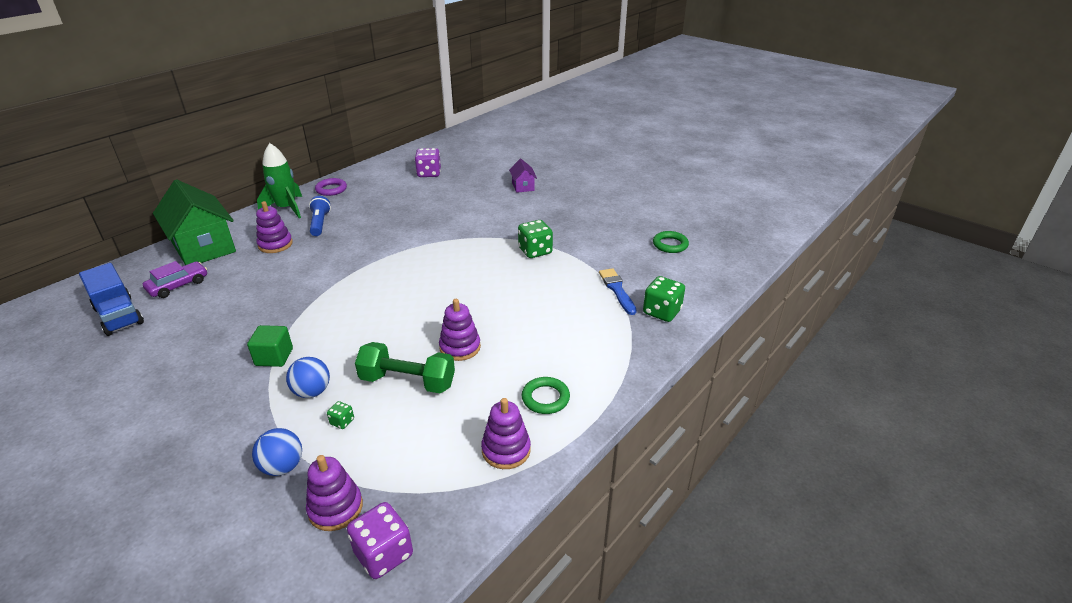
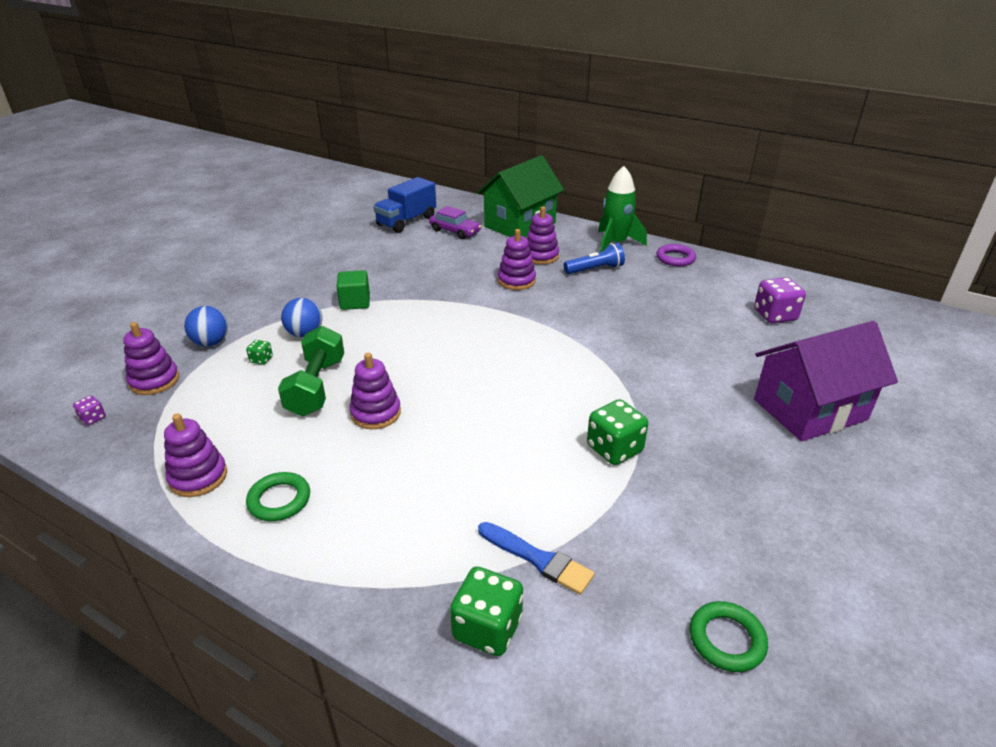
camera: 80 degrees right, 0 degrees up
(308, 261) = (516, 281): none -> purple stacking toy
(383, 554) = (93, 418): purple dice -> purple dice, size x0.49
(523, 186) = (809, 409): purple house -> purple house, size x2.15
(617, 290) = (538, 559): blue brush -> blue brush turned 60 degrees clockwise

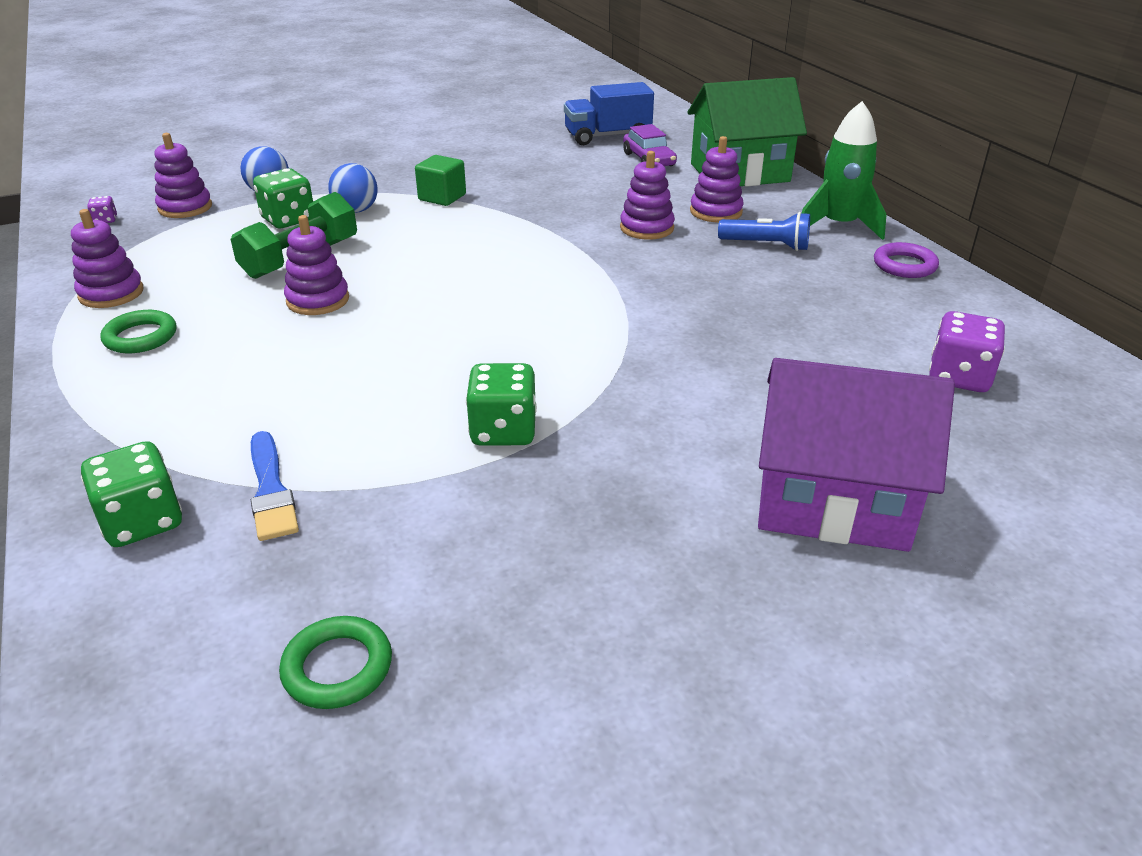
camera: 35 degrees right, 0 degrees up
(261, 360) = (288, 220): green dice -> green dice, size x2.05

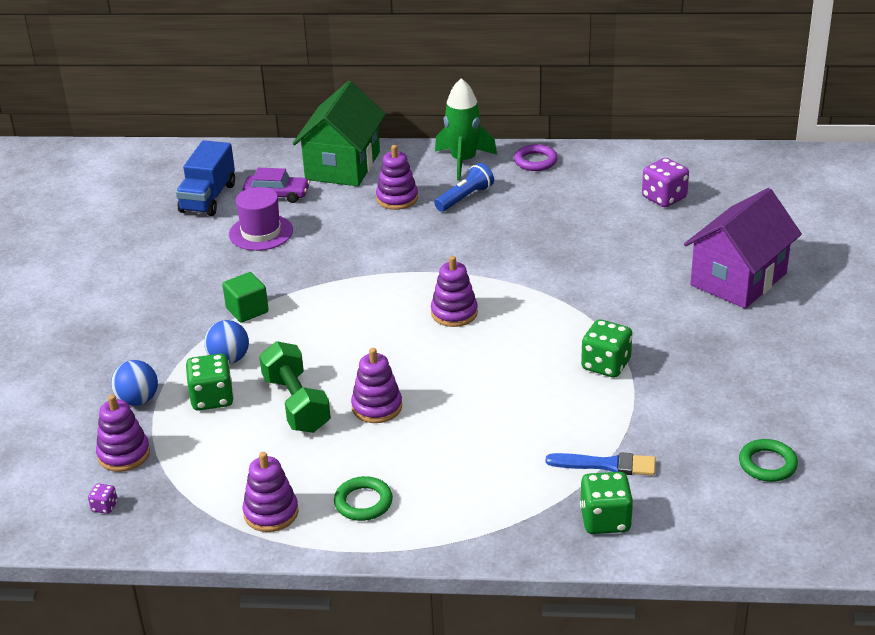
camera: 60 degrees left, 0 degrees up
(577, 170) = (261, 232): none -> purple hat
(646, 228) = (395, 234): purple stacking toy -> purple stacking toy (454, 313)

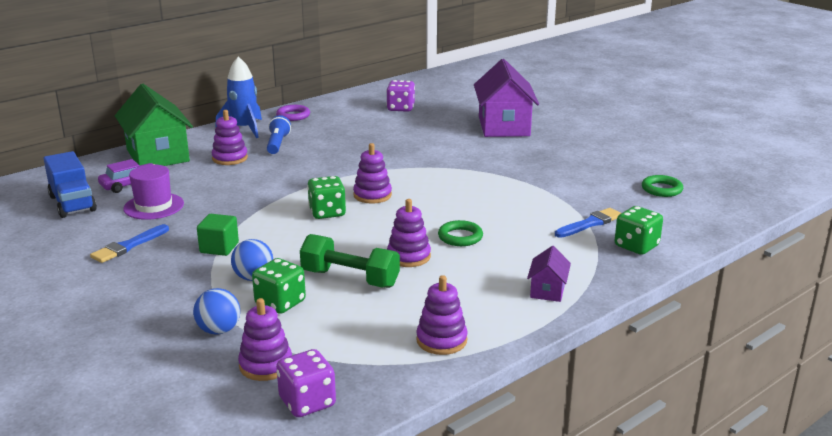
camera: 45 degrees left, 10 degrees down
(104, 506) = (307, 402): purple dice -> purple dice, size x2.05
(188, 271) = (128, 246): none -> blue brush
(363, 502) = (491, 305): green ring -> green ring (460, 237)
(434, 518) = (547, 290): none -> purple house
(463, 161) = (244, 129): green rocket -> blue rocket
(606, 365) = (505, 184): green dice -> green dice (327, 212)

